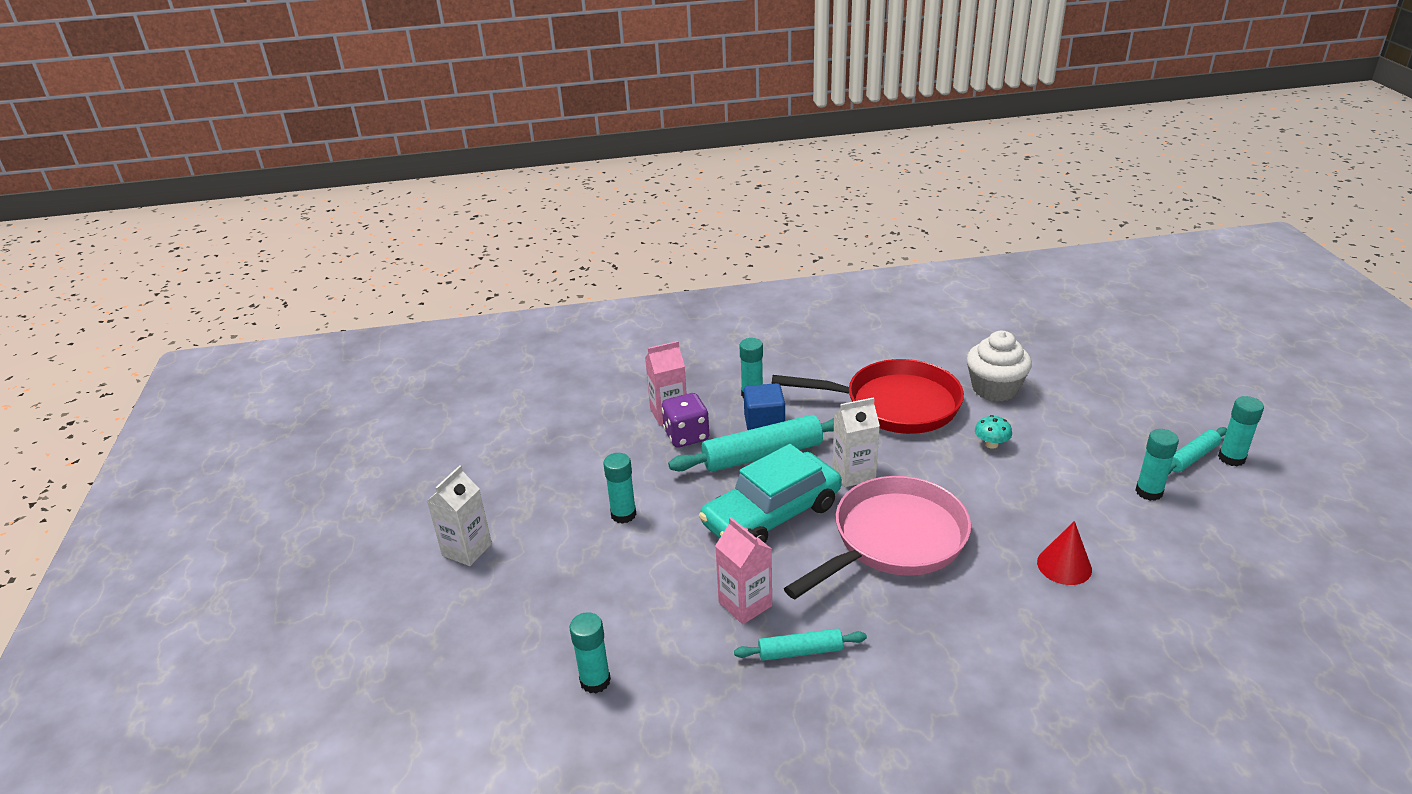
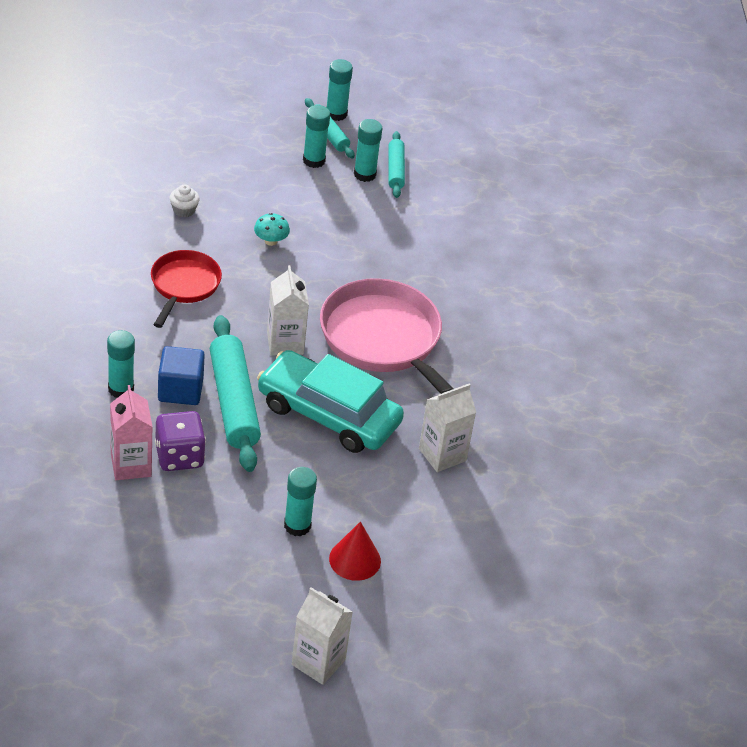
camera: 90 degrees left, 10 degrees up
(595, 681) = (513, 569): turquoise glue stick -> turquoise glue stick (314, 160)
(745, 604) = (442, 455): pink carton -> white carton
(771, 514) = (328, 414): turquoise car -> turquoise car turned 150 degrees clockwise
(800, 651) = (502, 430): turquoise rolling pin -> turquoise rolling pin (395, 170)
(894, 405) = (184, 286): red pan -> red pan, size x0.59
(995, 388) = (184, 210): white cupcake -> white cupcake, size x0.46
(1064, 565) = (439, 252): red cone -> red cone (355, 559)

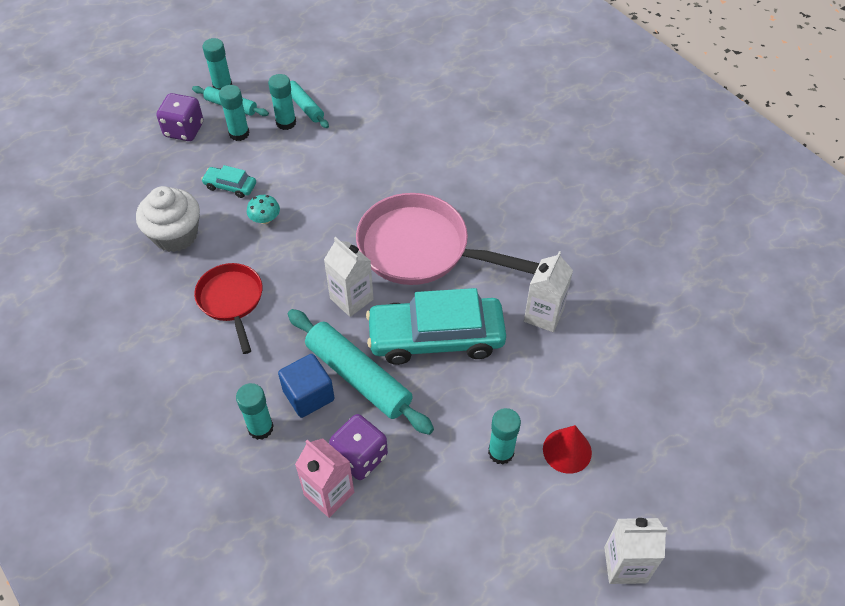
camera: 30 degrees left, 10 degrees up
(184, 210) = (175, 235): white cupcake -> white cupcake, size x2.18
(265, 198) = (230, 186): none -> turquoise car
(268, 131) = (184, 130): none -> purple dice

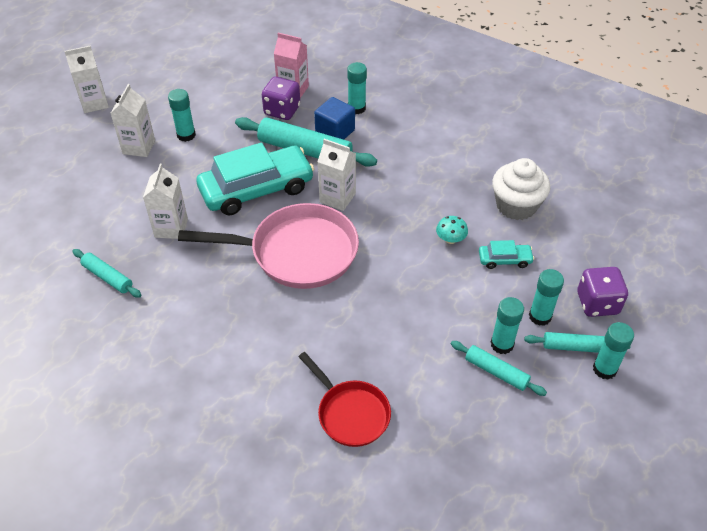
camera: 160 degrees right, 5 degrees down
(231, 300) = (431, 172): red pan -> red pan (350, 413)
(567, 450) = (139, 147): red cone -> white carton
(617, 276) = (107, 277): none -> turquoise rolling pin

